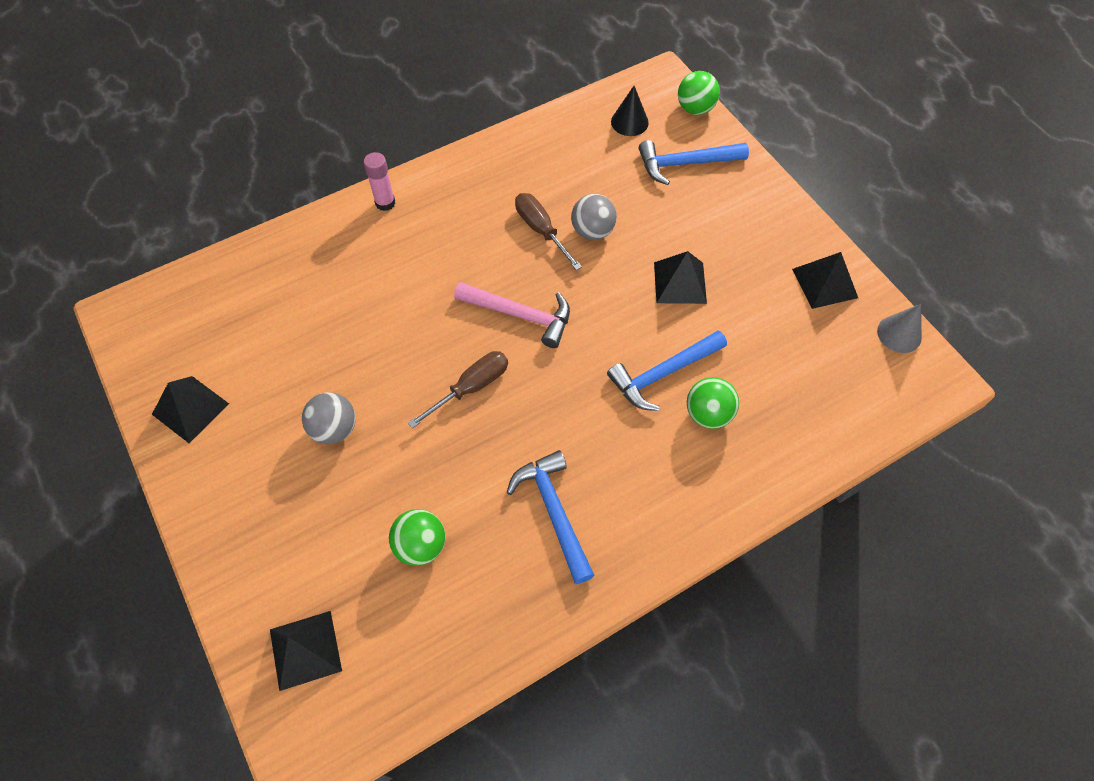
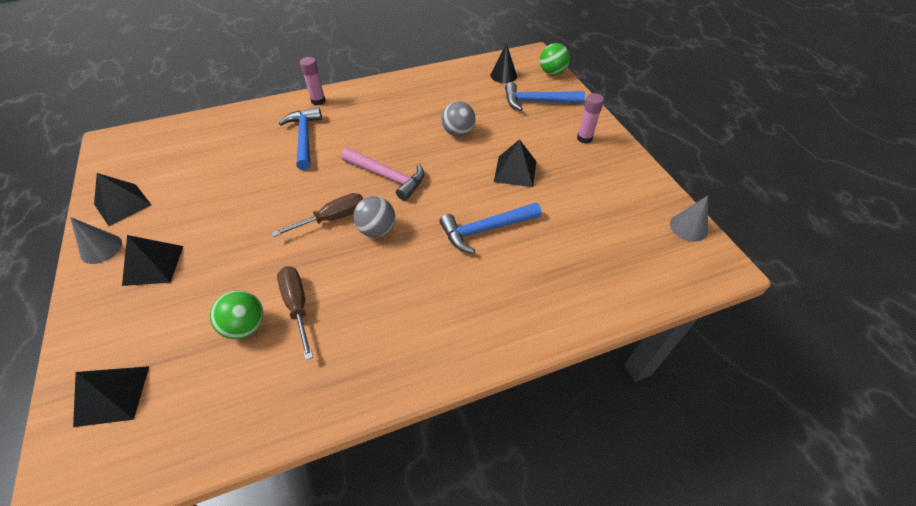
camera: 10 degrees right, 10 degrees down
(195, 475) = (101, 248): none -> grey cone
(334, 429) = (218, 232): grey ball -> grey ball (377, 230)
(540, 229) = (421, 127): brown screwdriver -> brown screwdriver (297, 305)
(554, 511) = (365, 317): blue hammer -> blue hammer (304, 138)
(708, 414) = (515, 263): green ball -> none
(757, 218) = (584, 138): none -> pink glue stick
(824, 283) = (630, 185): black pyramid -> black pyramid (153, 265)

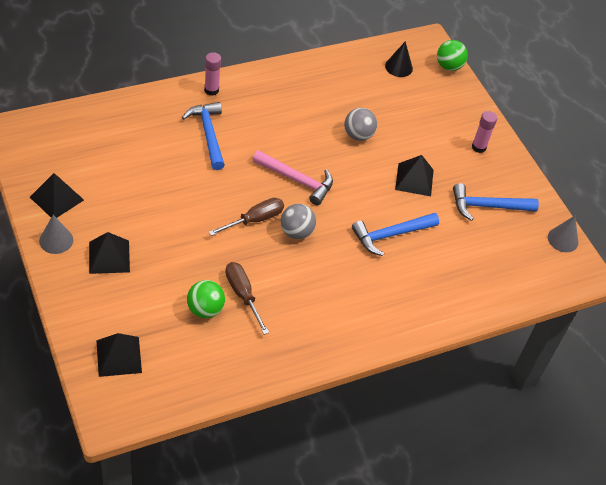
camera: 10 degrees left, 0 degrees up
(537, 102) = (434, 102): blue hammer -> blue hammer (487, 206)

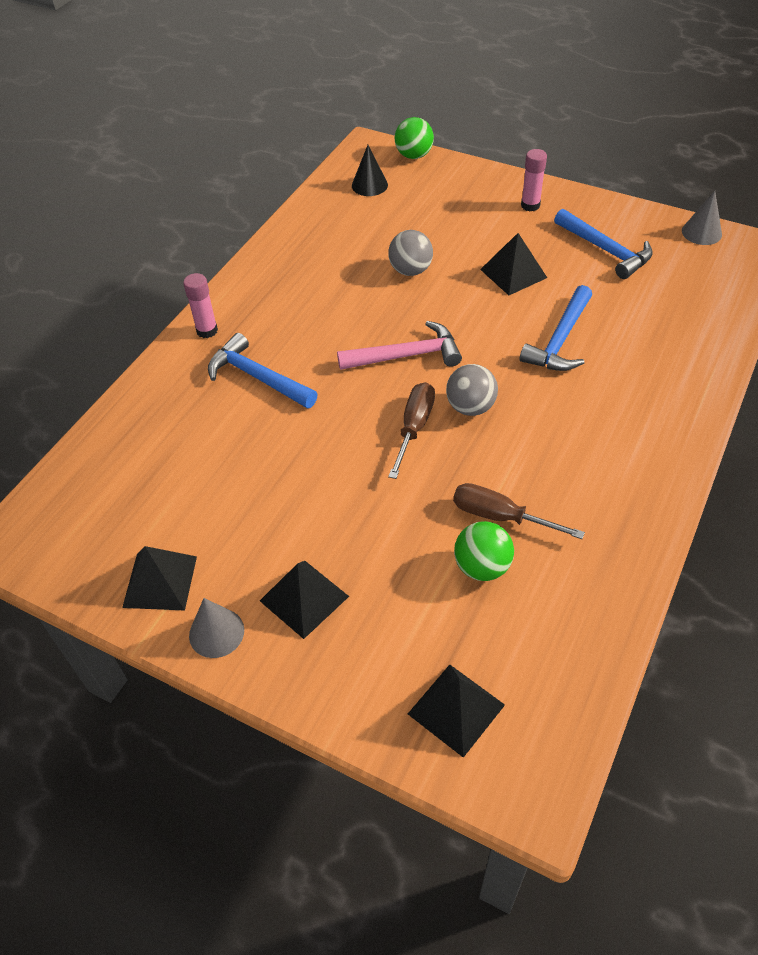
camera: 30 degrees left, 0 degrees up
(487, 206) = (606, 250): blue hammer -> blue hammer turned 90 degrees counterclockwise

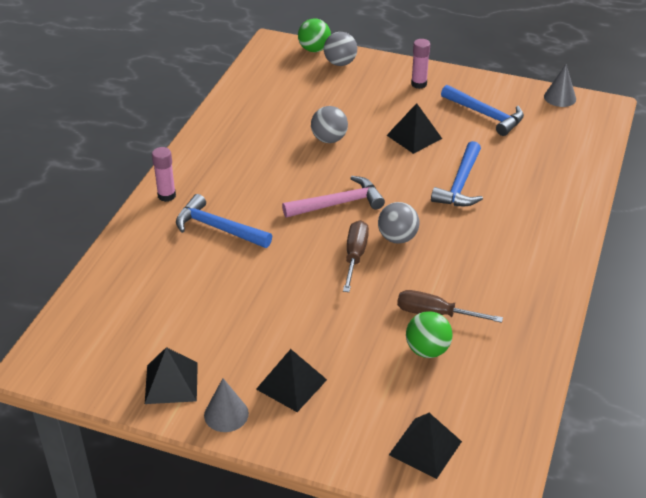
camera: 10 degrees left, 10 degrees down
(369, 185) = (281, 75): black cone -> none
(441, 174) = (340, 63): none -> grey ball

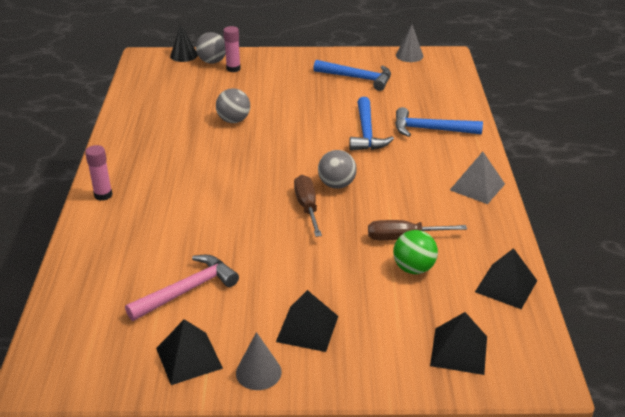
camera: 20 degrees left, 5 degrees down
(218, 228) = (167, 212): blue hammer -> blue hammer (430, 129)
(314, 49) = (184, 55): green ball -> black cone
(338, 203) = (269, 168): pink hammer -> pink hammer (187, 290)
(414, 137) = (307, 105): black pyramid -> black pyramid (506, 286)
(419, 84) = (289, 65): pink glue stick -> pink glue stick (233, 69)
(546, 276) = (477, 187): none -> grey pyramid

